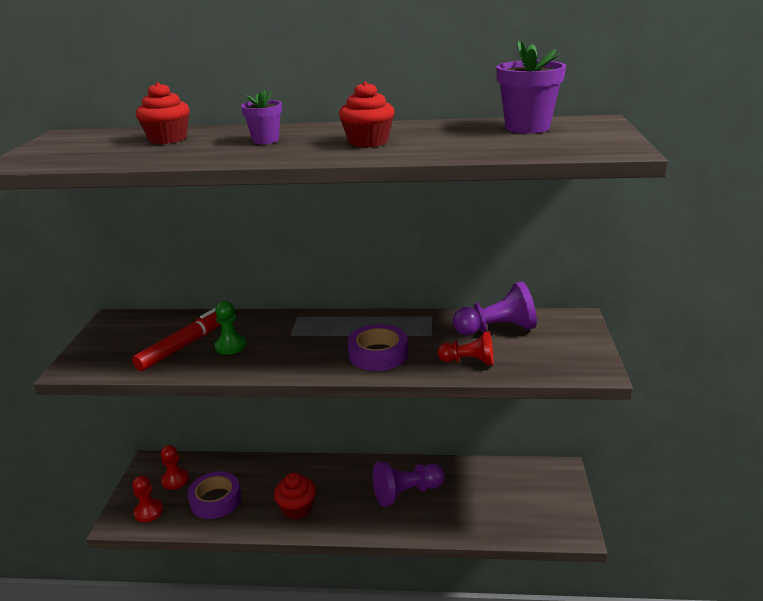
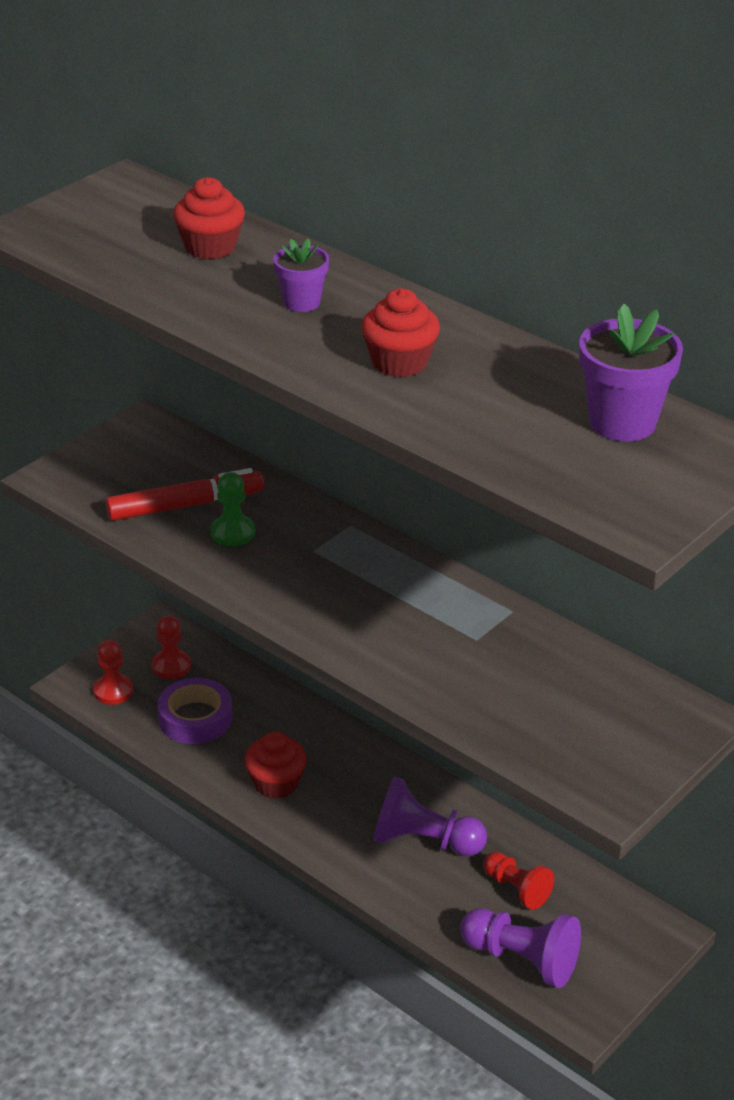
camera: 35 degrees right, 10 degrees up
(378, 354) = (381, 633): purple tape -> none
(469, 361) = (472, 701): red pawn -> red pawn (516, 889)
(497, 329) = (567, 675): purple pawn -> purple pawn (522, 959)

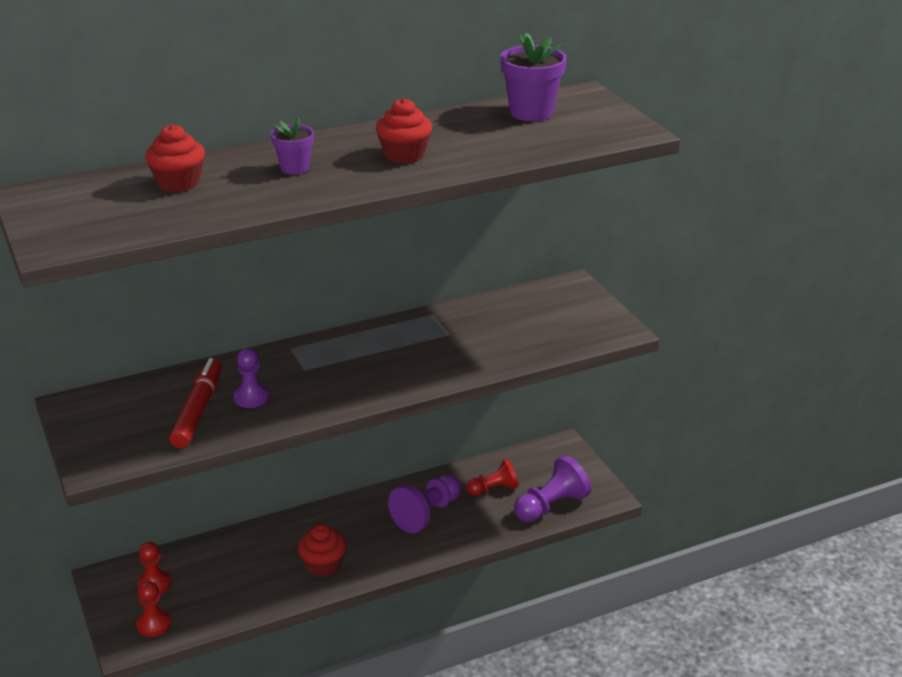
camera: 65 degrees left, 5 degrees down
(195, 718) = (223, 587): purple tape -> none
(233, 532) = (251, 397): green pawn -> purple pawn

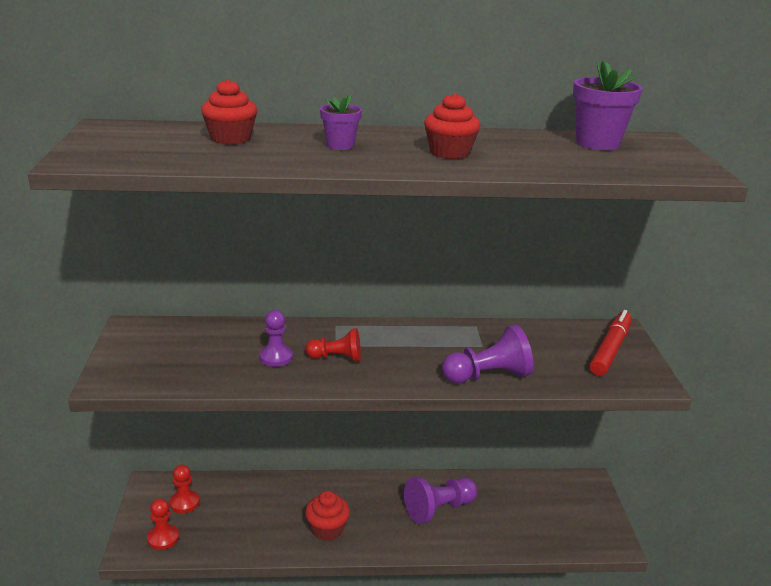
camera: 20 degrees right, 5 degrees down
(198, 410) = (225, 357): red marker -> red marker (610, 349)
(494, 489) = (509, 504): red pawn -> red pawn (336, 358)
(551, 506) = (557, 535): purple pawn -> purple pawn (488, 376)

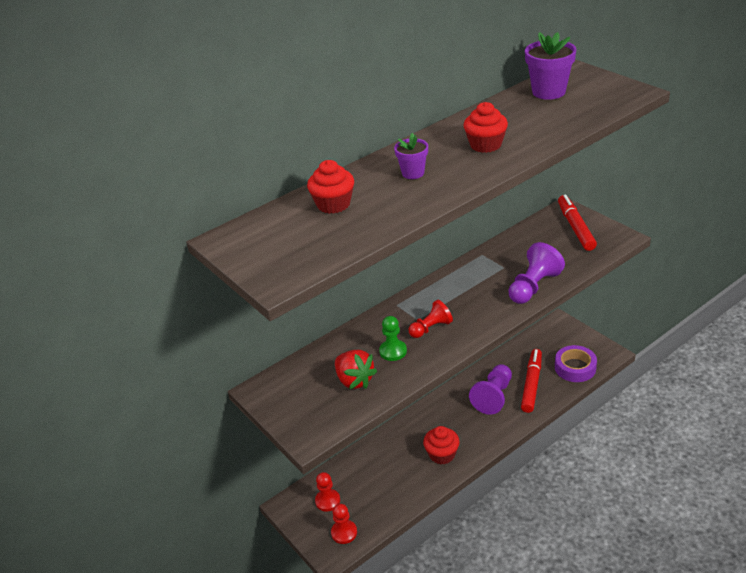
camera: 30 degrees left, 10 degrees up
(209, 361) = (354, 380): none -> red strawberry
(276, 357) = (393, 351): purple pawn -> green pawn
(492, 521) = (532, 384): none -> red marker
(558, 534) = (575, 367): none -> purple tape

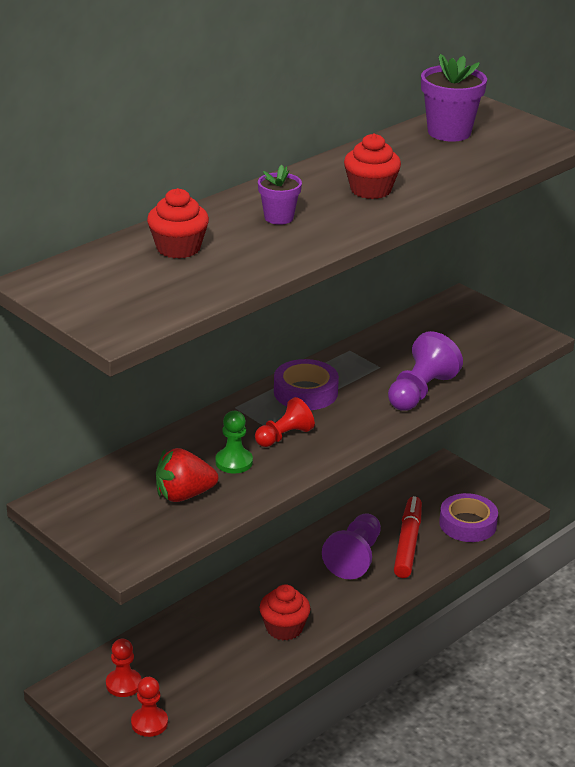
camera: 10 degrees left, 5 degrees down
(354, 380) = (184, 495): red strawberry -> red strawberry turned 120 degrees clockwise
(448, 290) = (305, 392): none -> purple tape
(575, 227) = (475, 322): red marker -> none

